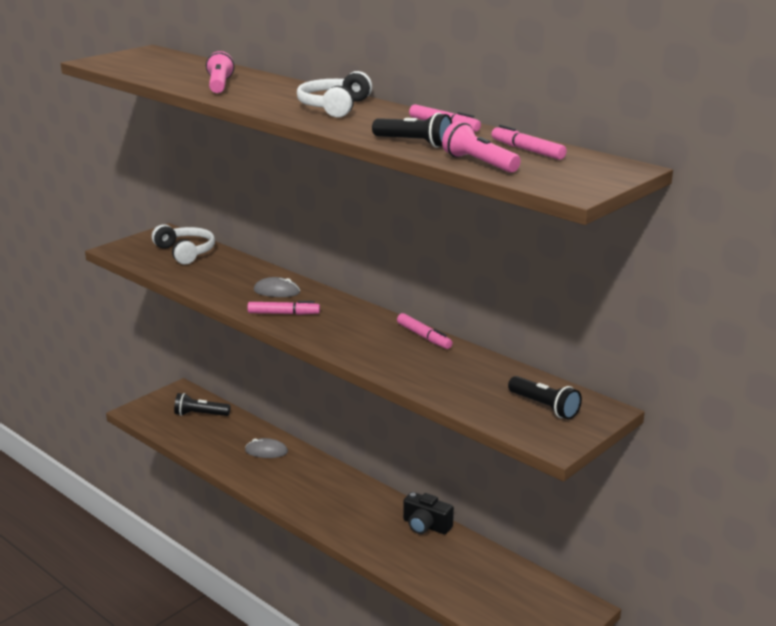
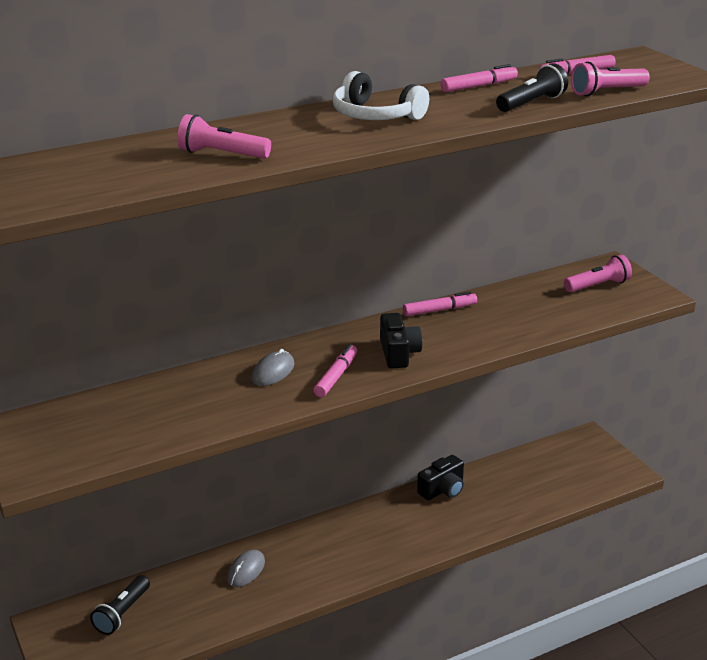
camera: 70 degrees left, 5 degrees up
(185, 252) = (95, 419): white headphones -> none
(335, 331) = (398, 353): none -> black camera
(544, 407) = (598, 285): black flashlight -> pink flashlight

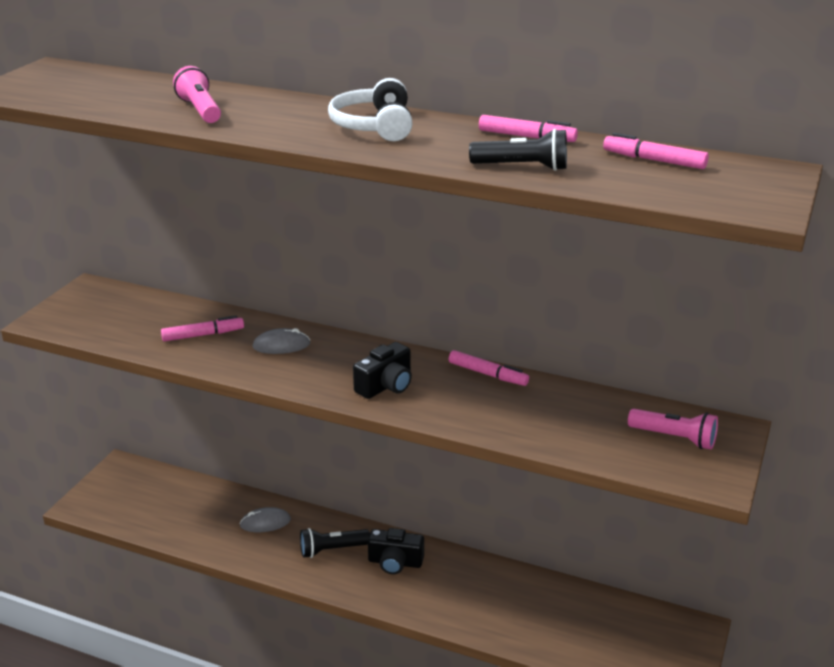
camera: 50 degrees right, 0 degrees up
(122, 613) = (162, 493): black flashlight -> black flashlight (332, 550)
(336, 376) = (311, 374): pink marker -> pink marker (203, 335)
(442, 489) = (489, 573): black camera -> black camera (395, 562)
(607, 92) = (624, 186): pink flashlight -> none

